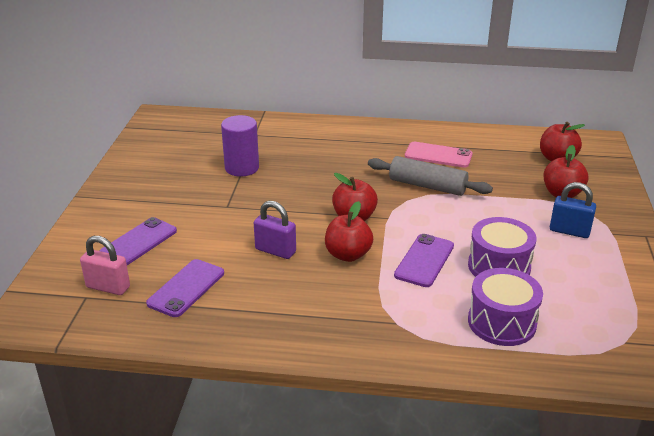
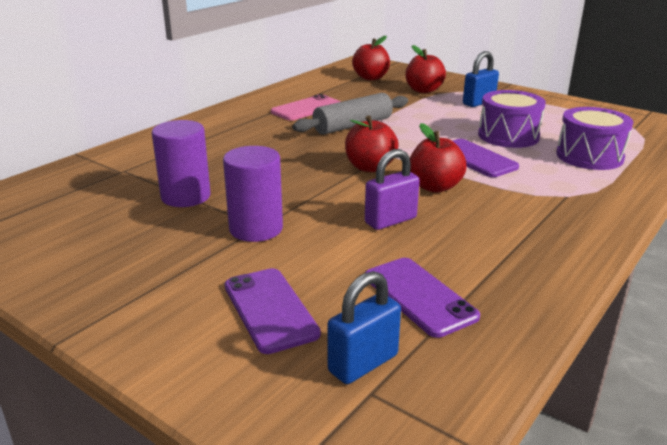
camera: 60 degrees left, 5 degrees down
(108, 287) = (363, 363): pink padlock -> blue padlock
(222, 206) = (256, 229): none -> purple cylinder

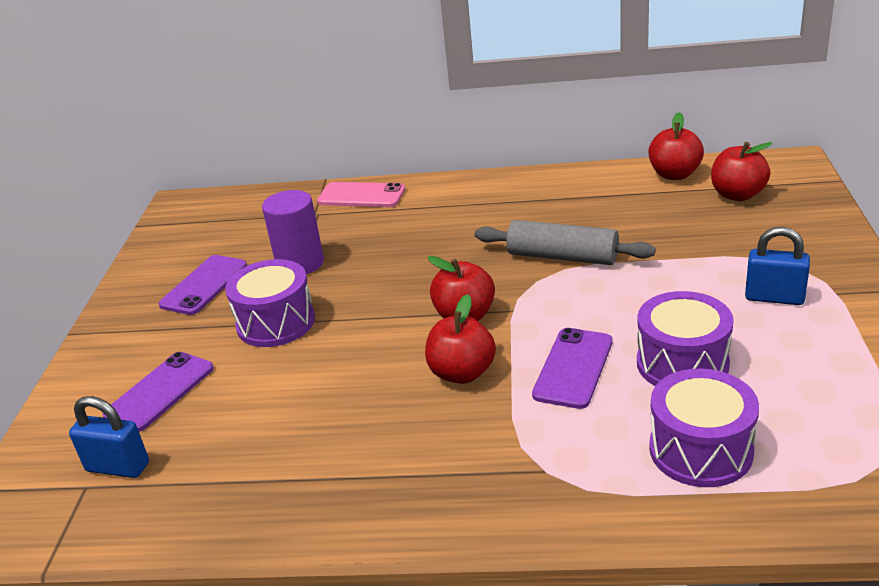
camera: 60 degrees right, 5 degrees up
(256, 229) = (276, 322): purple cylinder -> purple drum
(306, 108) = (571, 211): pink phone -> pink phone (361, 196)
(390, 220) = (357, 380): purple padlock -> none
(419, 296) = (232, 454): purple phone -> purple phone (204, 285)
(423, 90) = (753, 244): red apple -> red apple (674, 174)

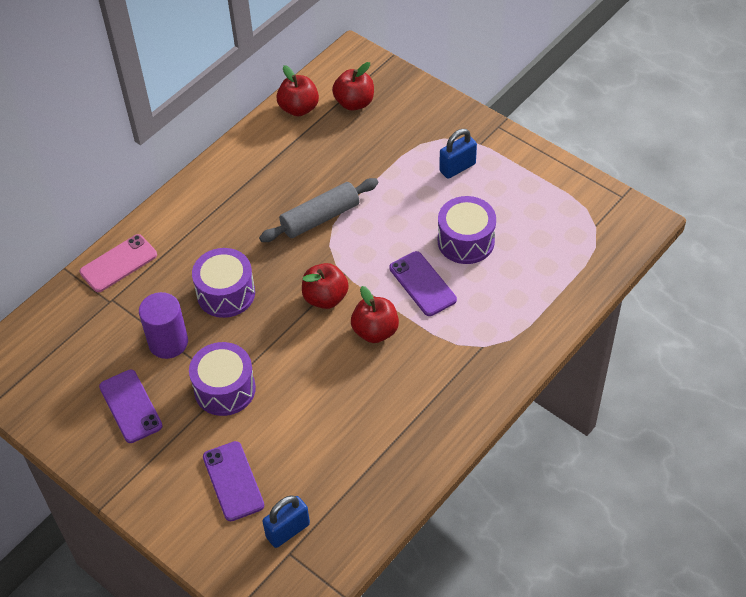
camera: 55 degrees left, 20 degrees up
(700, 450) = (528, 281): purple drum -> purple drum (226, 293)

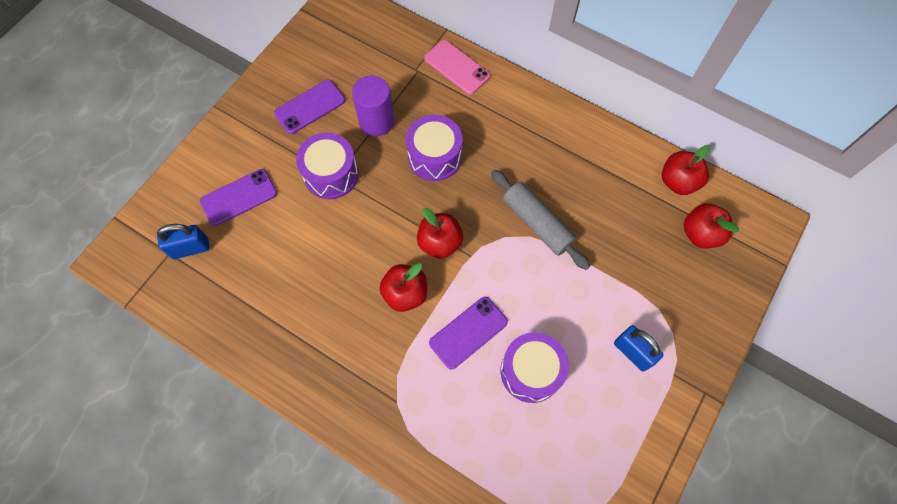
camera: 80 degrees right, 15 degrees up
(288, 530) = (190, 248): blue padlock -> blue padlock turned 60 degrees counterclockwise

